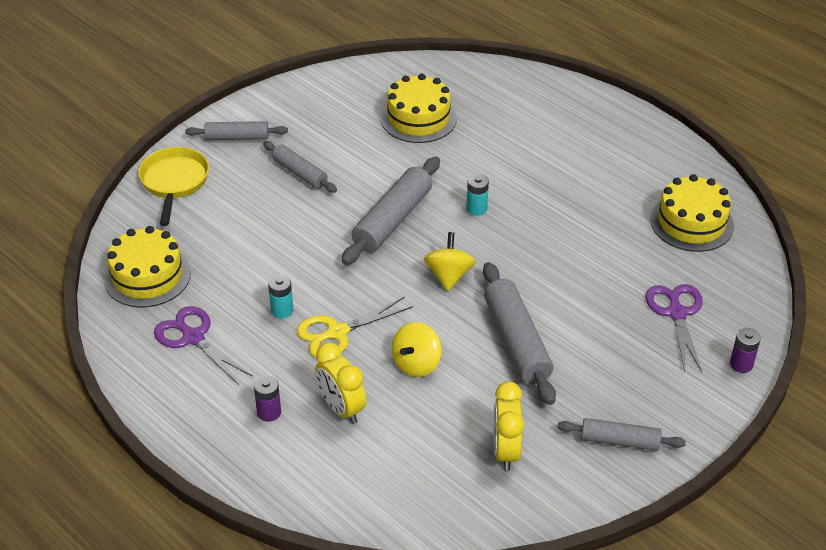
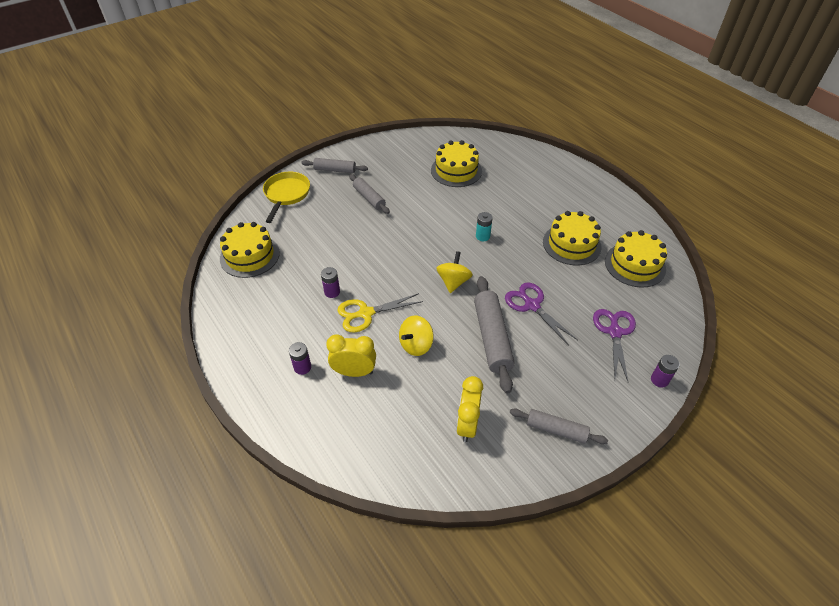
camera: 10 degrees right, 5 degrees up
(193, 337) = (266, 303): purple scissors -> purple scissors (532, 305)
(282, 310) = (332, 292): turquoise battery -> purple battery
(341, 408) = (354, 372): yellow clock -> yellow clock turned 120 degrees clockwise
(393, 220) = (423, 237): grey rolling pin -> none
(602, 205) = (571, 244): none -> yellow cake

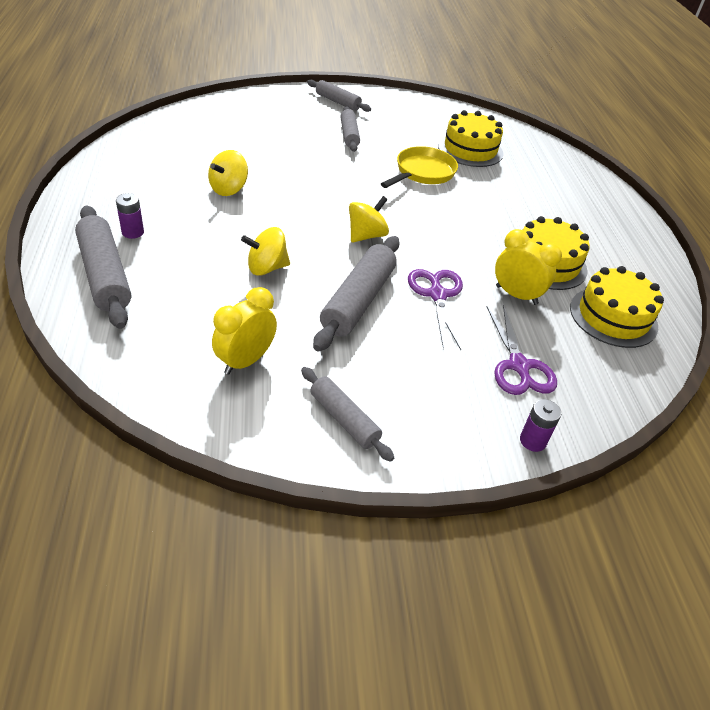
camera: 25 degrees right, 5 degrees down
(249, 256) = (182, 131): yellow cake -> none
(286, 195) = (268, 102): yellow pan -> yellow pan (422, 173)
(318, 414) = (105, 275): none -> grey rolling pin
(332, 292) = (228, 189): purple battery -> yellow spinning top
(354, 372) = (178, 259): yellow clock -> yellow clock (516, 295)
(365, 313) = (243, 220): yellow scissors -> none
(482, 236) = (442, 213): turquoise battery -> none
(614, 332) = (519, 366): purple scissors -> purple scissors turned 135 degrees clockwise

